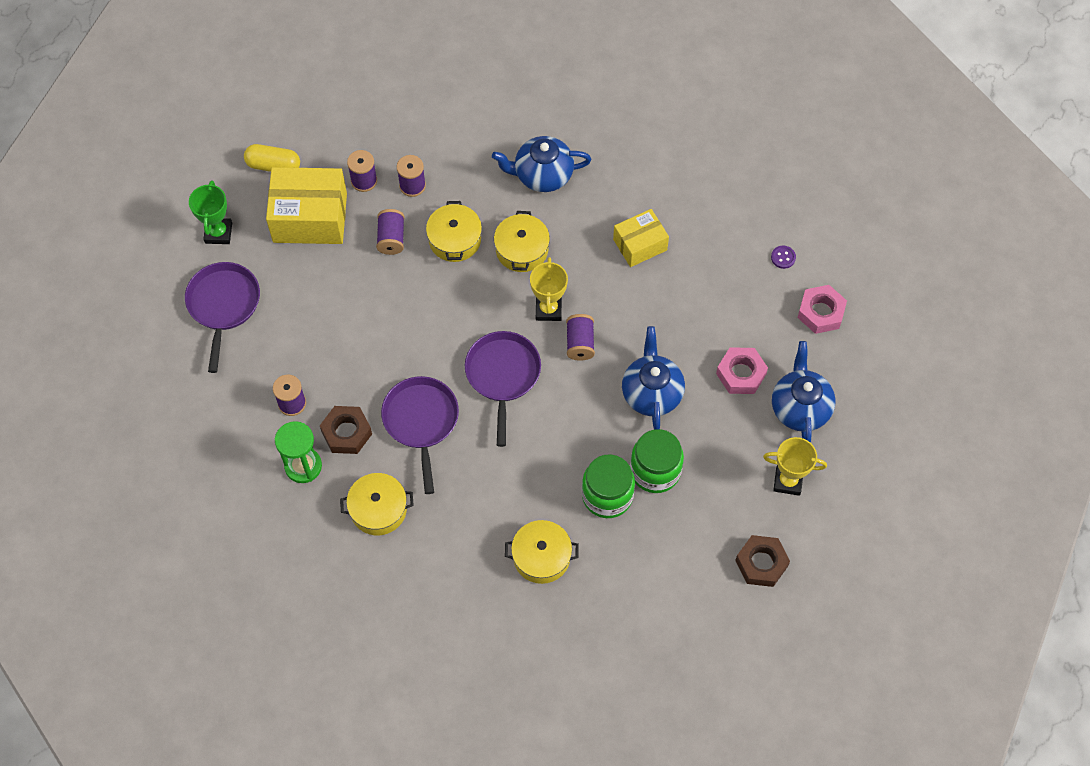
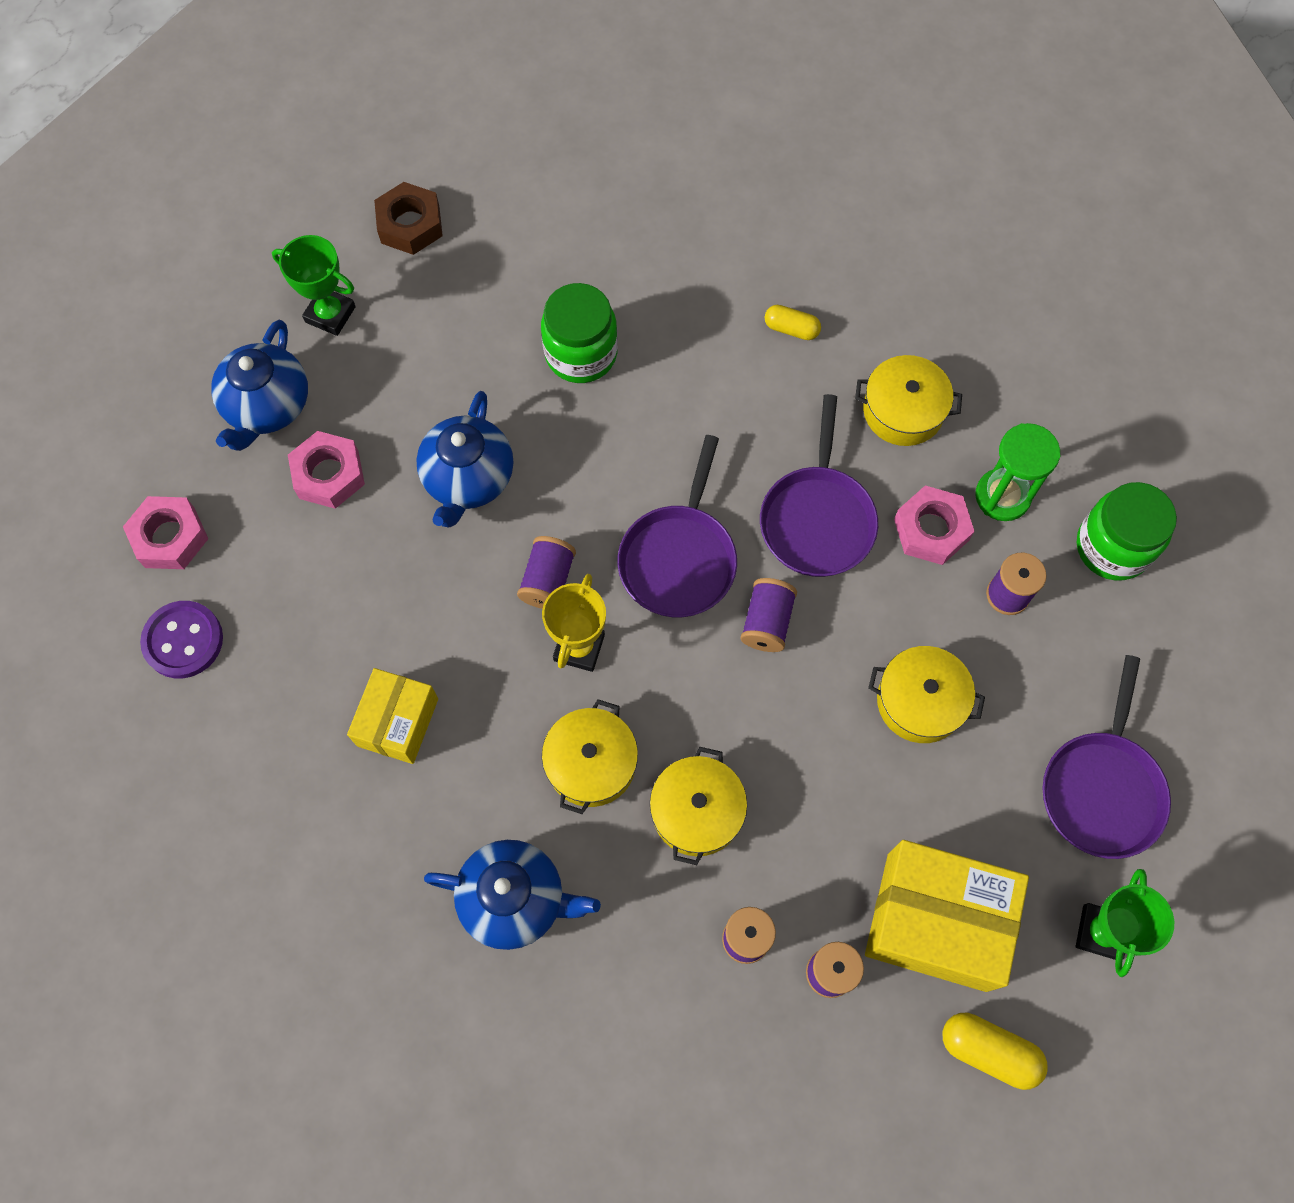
camera: 165 degrees left, 5 degrees up
(346, 432) = (931, 530): brown nut -> pink nut
(391, 238) = (803, 842): purple spool -> purple spool (767, 622)
(467, 550) = (791, 329): none -> yellow capsule
(541, 557) = (694, 298): yellow pot -> yellow pot (920, 701)
(640, 244) = (398, 722): yellow box -> yellow box turned 60 degrees counterclockwise
(655, 471) = (504, 370): green jar -> green jar (1112, 547)
(783, 257) = (183, 640): purple button -> purple button, size x1.95
(788, 481) = (330, 314): yellow trophy -> green trophy

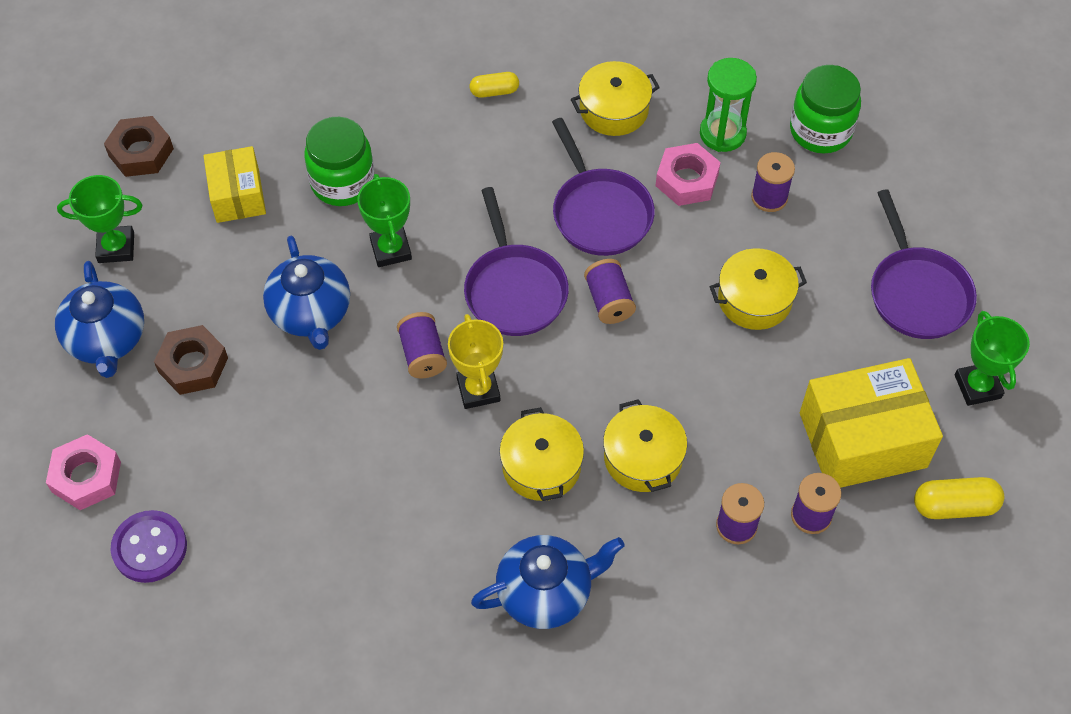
camera: 30 degrees left, 10 degrees down
(329, 474) = (193, 365): pink nut -> brown nut
(398, 722) = (369, 516): yellow box -> yellow box (238, 195)
(584, 451) = (391, 249): none -> green trophy

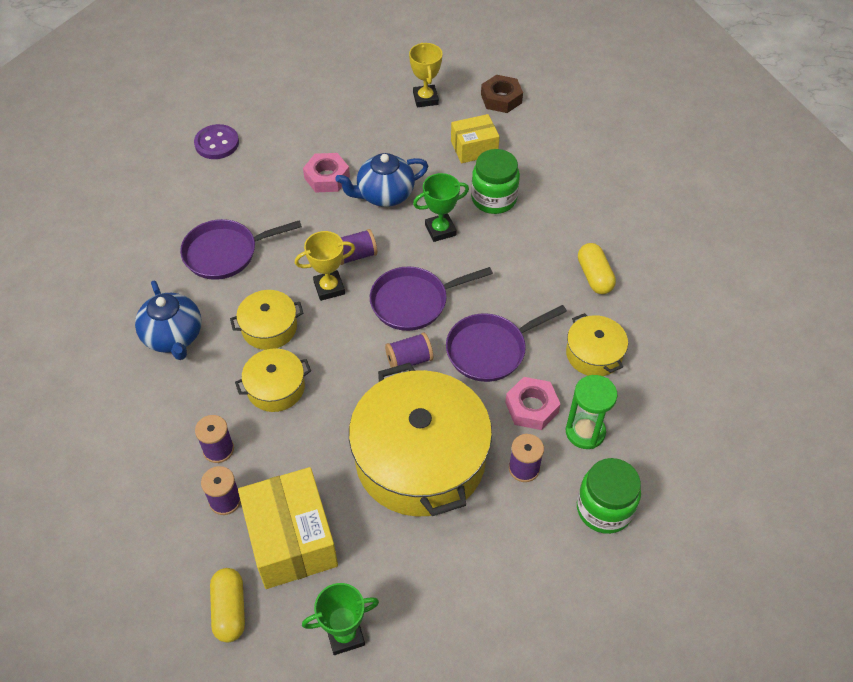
camera: 85 degrees right, 5 degrees down
(86, 477) = (264, 111): pink nut -> pink nut (327, 177)
(107, 340) = (357, 105): blue teapot -> none
(116, 247) = (425, 99): green trophy -> yellow trophy
(193, 365) = (342, 144): brown nut -> none
(494, 91) = (594, 276): yellow capsule -> yellow capsule, size x1.52
(754, 299) = (420, 459): yellow pot -> yellow pot, size x2.14
(917, 292) = (439, 587): purple pan -> purple pan (225, 253)

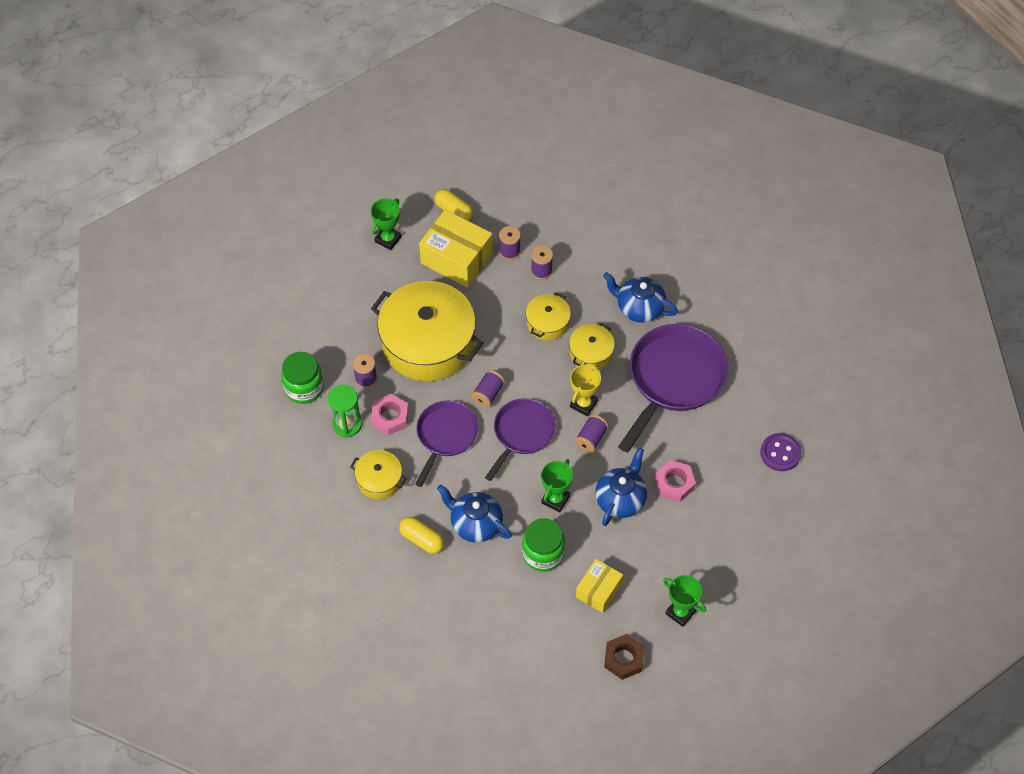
camera: 140 degrees right, 5 degrees up
(225, 253) = (673, 379): purple pan -> purple pan, size x1.61
(425, 99) = (680, 612): yellow trophy -> green trophy
(532, 257) = (475, 524): none -> blue teapot

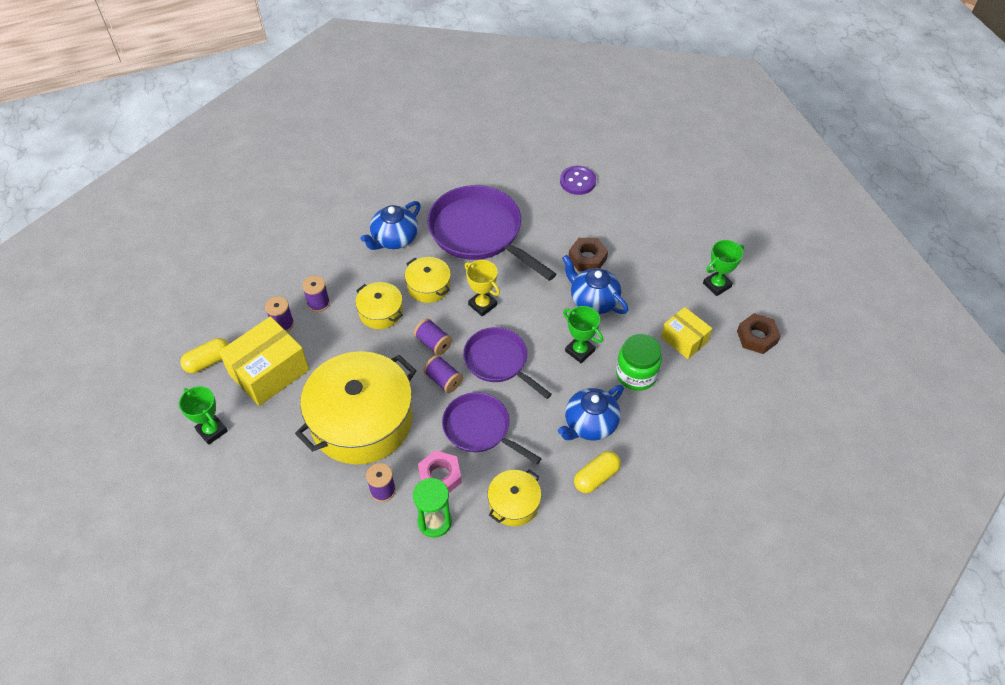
camera: 75 degrees left, 5 degrees down
(304, 388) = (370, 558): green jar -> none
(591, 439) = (522, 308): purple spool -> purple spool (433, 343)
(674, 483) = (587, 258): pink nut -> brown nut

